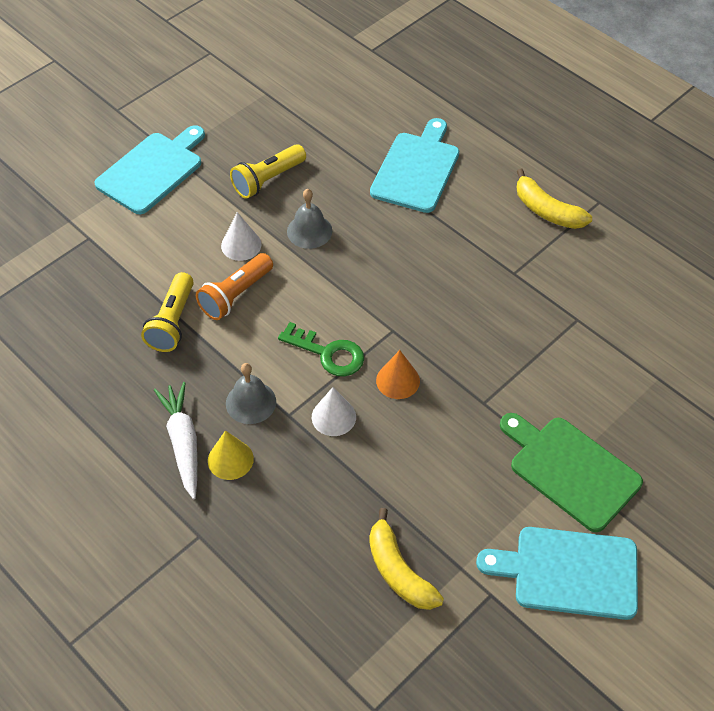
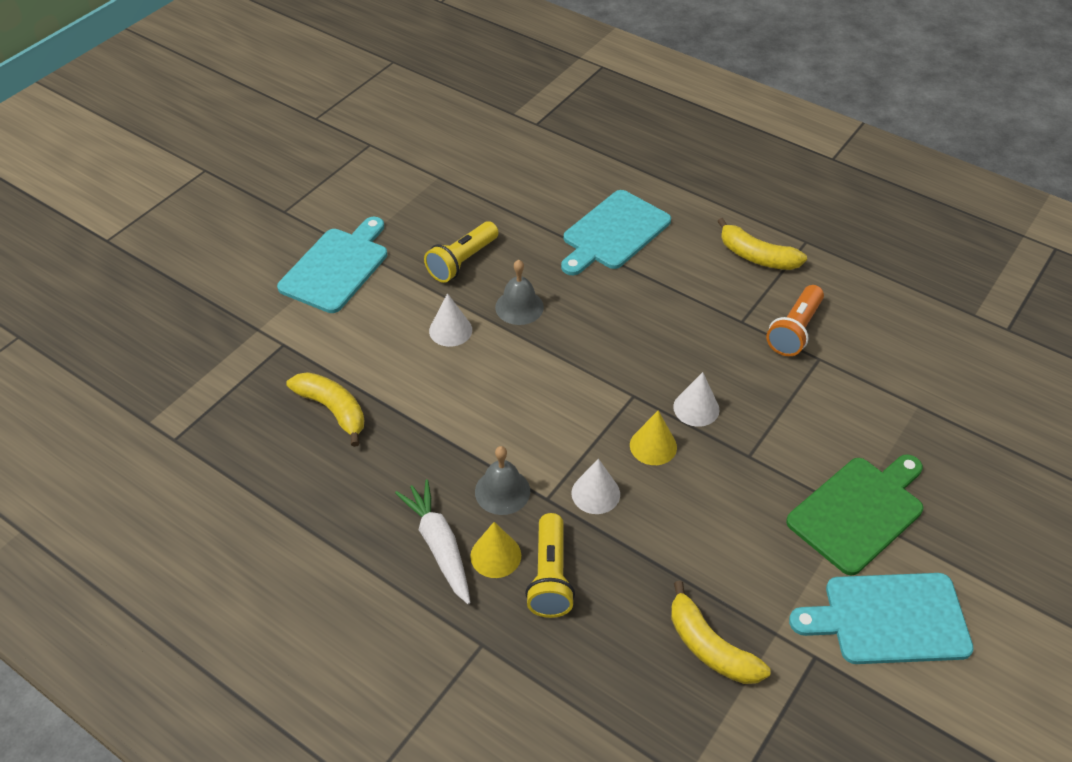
camera: 10 degrees left, 5 degrees down
(119, 305) = (333, 410): none -> yellow banana
(172, 322) = (396, 419): yellow flashlight -> yellow flashlight (550, 576)
(236, 295) = (458, 382): orange flashlight -> orange flashlight (795, 330)
(328, 353) = (572, 428): green key -> none
(398, 380) = (653, 446): orange cone -> yellow cone
(416, 169) = (614, 232): turquoise cutting board -> turquoise cutting board turned 150 degrees counterclockwise
(447, 350) = (696, 408): none -> white cone
(570, 470) = (858, 512): green cutting board -> green cutting board turned 105 degrees clockwise

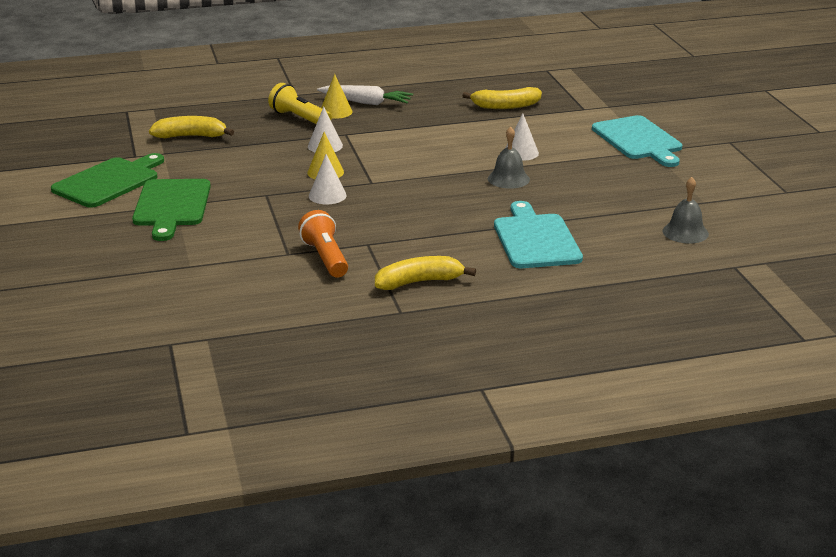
camera: 130 degrees right, 20 degrees down
(462, 261) = (585, 177): yellow flashlight -> none
(502, 491) = (371, 126): grey bell -> grey bell (685, 232)
(889, 619) = (109, 182): turquoise cutting board -> green cutting board

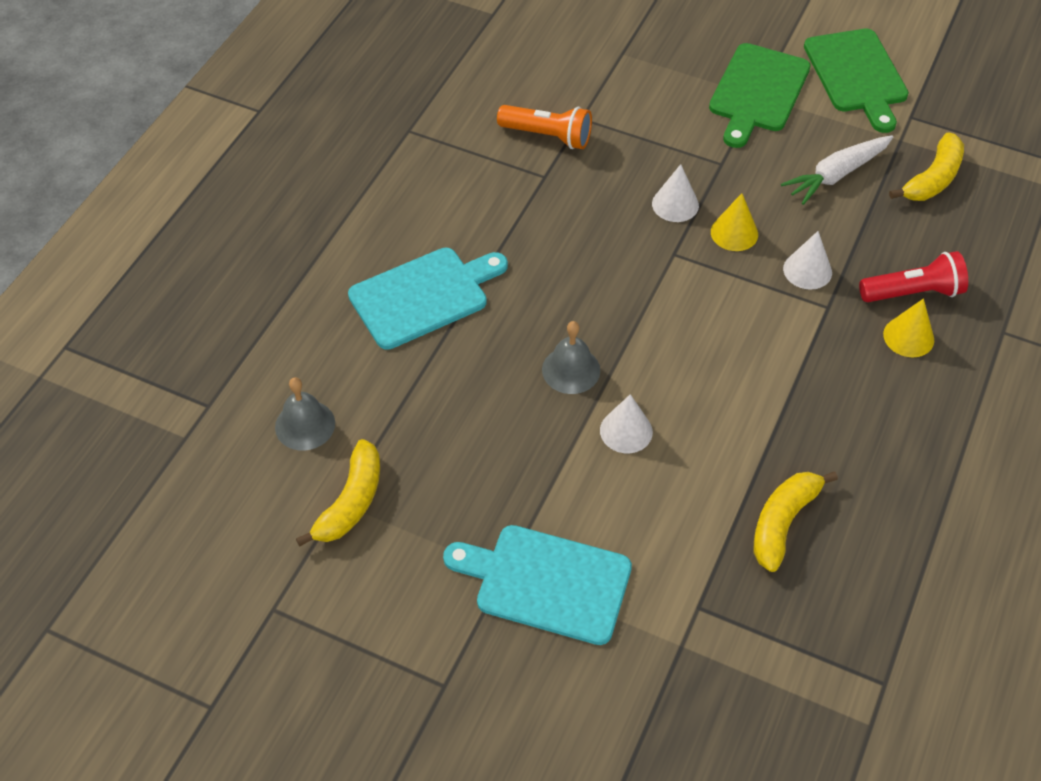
camera: 130 degrees right, 25 degrees up
(171, 206) = (758, 92): green cutting board -> green cutting board turned 105 degrees counterclockwise
(299, 118) = (913, 292): yellow flashlight -> red flashlight
(366, 102) = (917, 384): white carrot -> white carrot (836, 175)
(419, 282) = (441, 169): yellow banana -> yellow banana (351, 502)
(535, 239) = (423, 296): turquoise cutting board -> turquoise cutting board turned 60 degrees counterclockwise

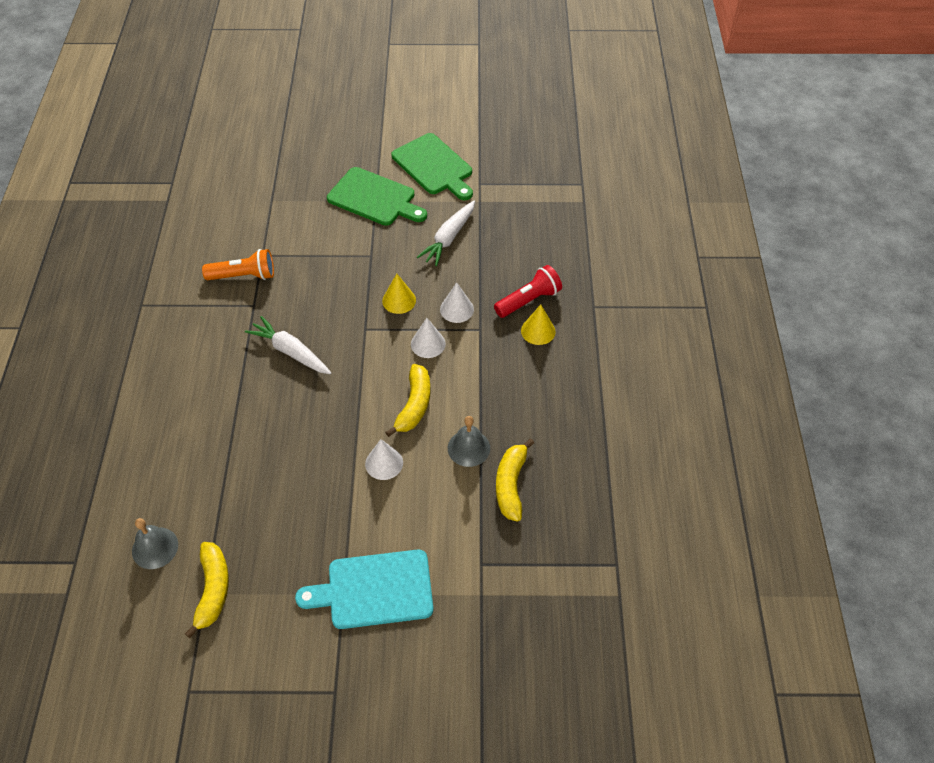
camera: 25 degrees left, 0 degrees up
(423, 296) = (203, 421): turquoise cutting board -> none
(566, 249) = (290, 351): none -> white carrot
(571, 370) = (329, 435): grey bell -> grey bell (468, 448)
(675, 204) = (351, 294): white cone -> white cone (428, 344)
(758, 92) = (374, 198): green cutting board -> green cutting board turned 60 degrees counterclockwise
(932, 179) = (510, 221): yellow banana -> yellow banana (414, 405)

